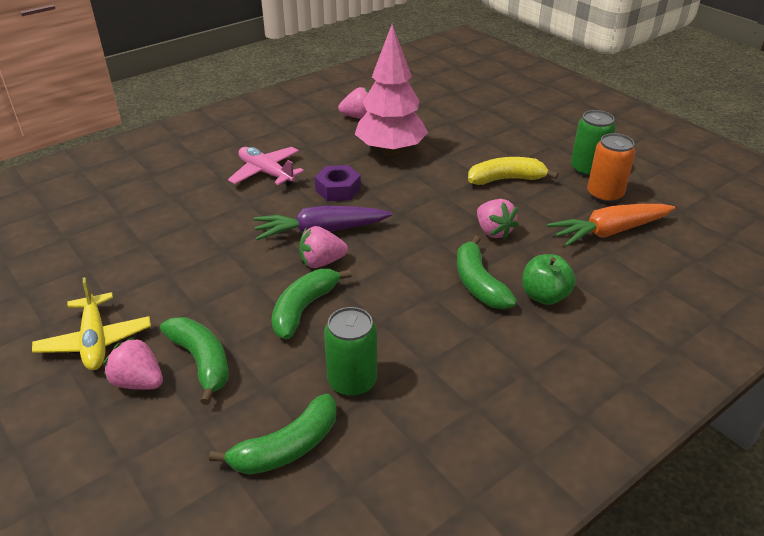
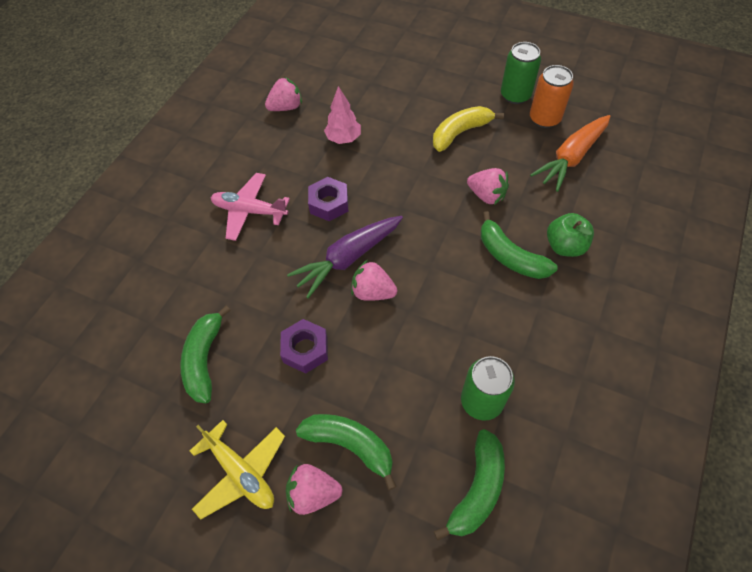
camera: 25 degrees left, 20 degrees up
(226, 279) = (305, 349): none -> purple nut
(304, 309) = (393, 349): green banana -> green banana (205, 360)
(321, 262) = (373, 292): pink strawberry -> pink strawberry turned 60 degrees clockwise
(390, 151) = (343, 139): pink tree -> pink tree, size x0.53

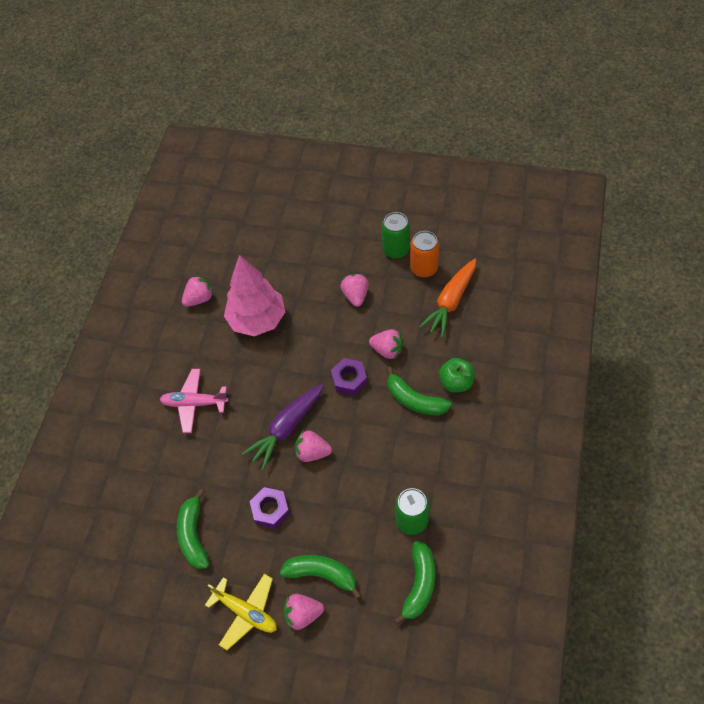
camera: 10 degrees left, 0 degrees up
(329, 203) = (259, 383): purple nut -> purple nut (349, 380)
(343, 139) = (257, 320): pink tree -> pink tree, size x1.90
(460, 133) = (355, 295): yellow banana -> pink strawberry

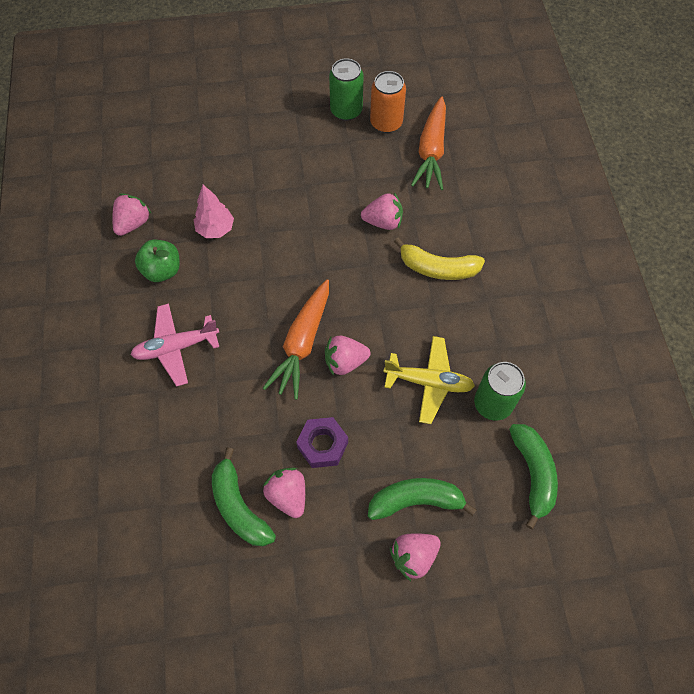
camera: 25 degrees left, 5 degrees up
(246, 612) = (343, 579): yellow plane -> yellow plane (428, 382)
(257, 320) = (216, 229): pink tree -> pink tree, size x0.53
(286, 428) = (302, 344): purple carrot -> orange carrot
(349, 380) = (353, 266): purple nut -> none
(355, 295) = (321, 172): pink strawberry -> pink strawberry (288, 495)
(415, 400) = (438, 268): green banana -> yellow banana
(456, 382) = (475, 236): green apple -> green apple (162, 270)

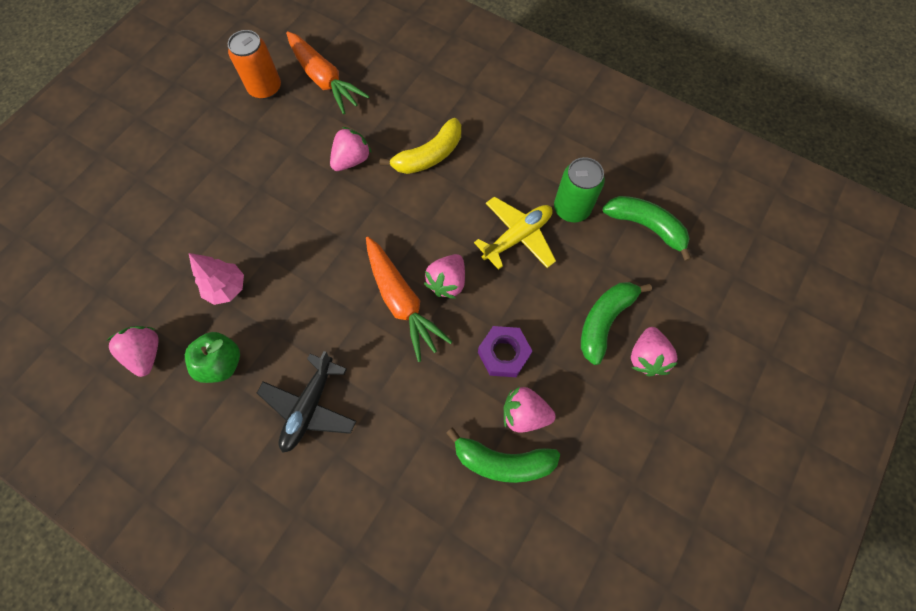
camera: 50 degrees left, 5 degrees up
(176, 347) = (310, 407): pink plane -> black plane
(346, 110) = (222, 105): green can -> none

